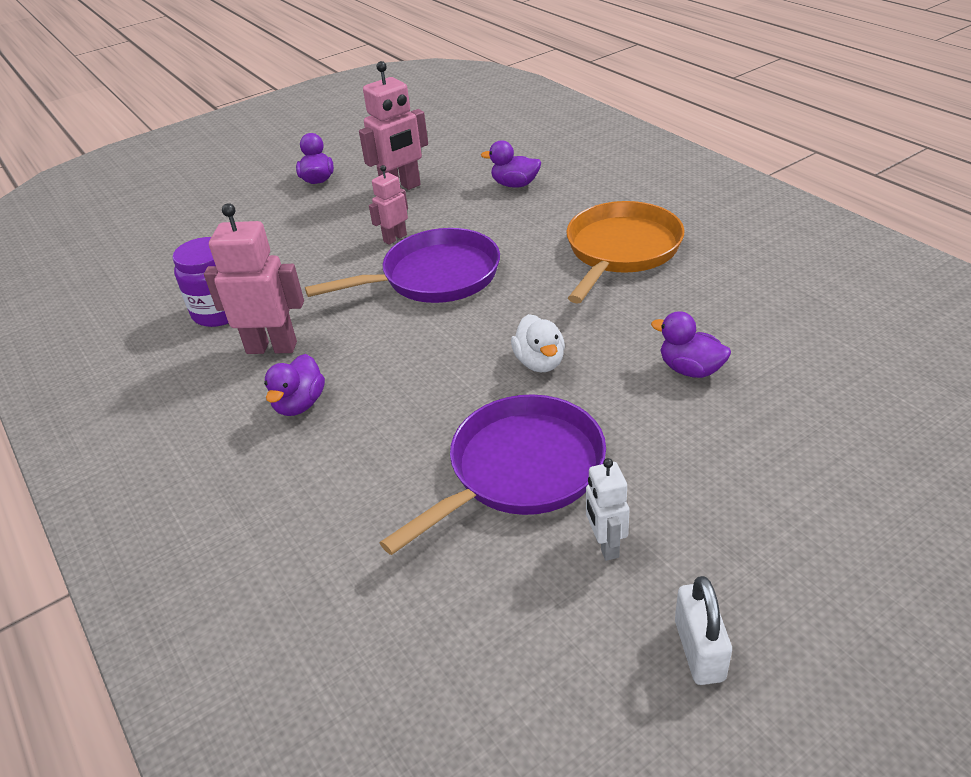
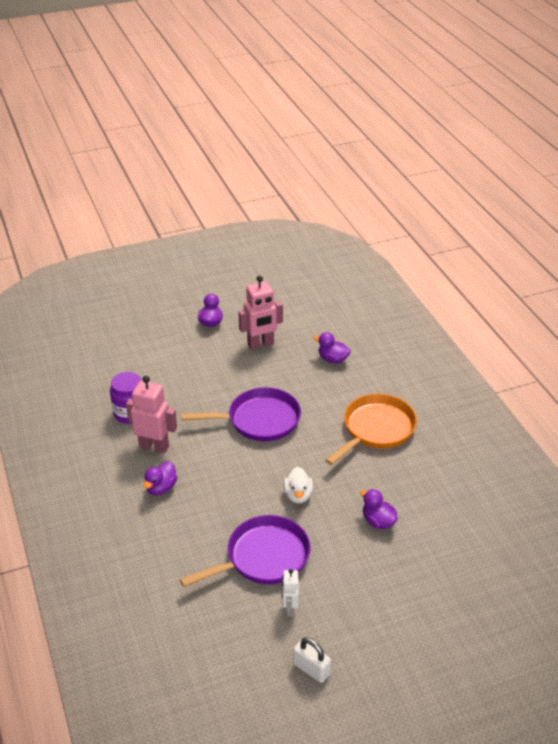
camera: 10 degrees right, 0 degrees up
(395, 238) = (245, 384): pink robot -> none
(699, 650) = (311, 669): white padlock -> white padlock turned 60 degrees counterclockwise

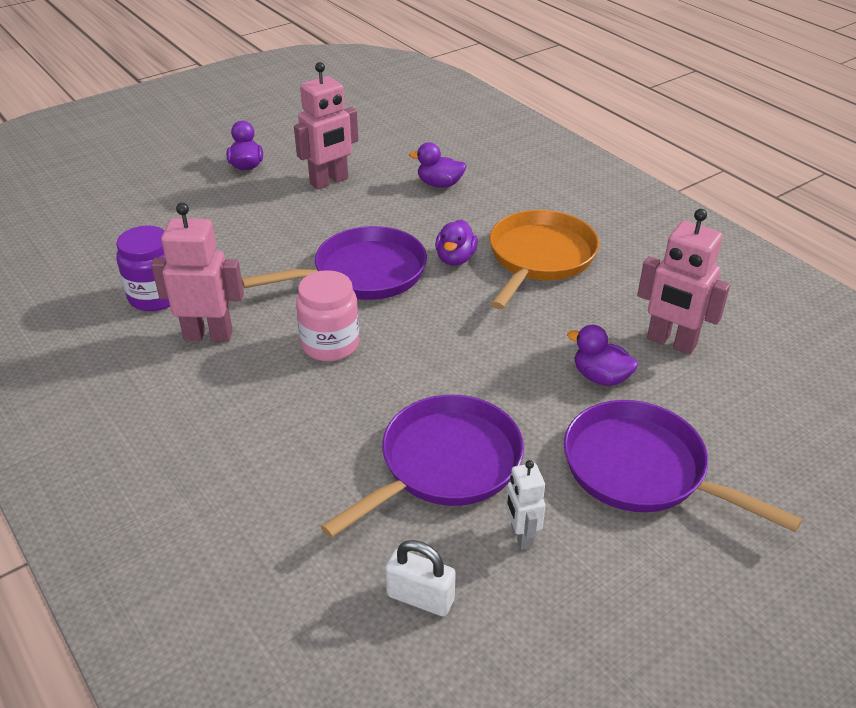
camera: 15 degrees left, 0 degrees up
(161, 488) = (237, 392): purple duck -> purple duck (455, 259)
(223, 467) = (330, 344): none -> pink jar
(298, 495) = (463, 363): white duck -> none
(311, 669) = (600, 630): white padlock -> white padlock (420, 597)
(376, 585) = (642, 470): none -> purple pan
(433, 507) = (671, 342): none -> pink robot

